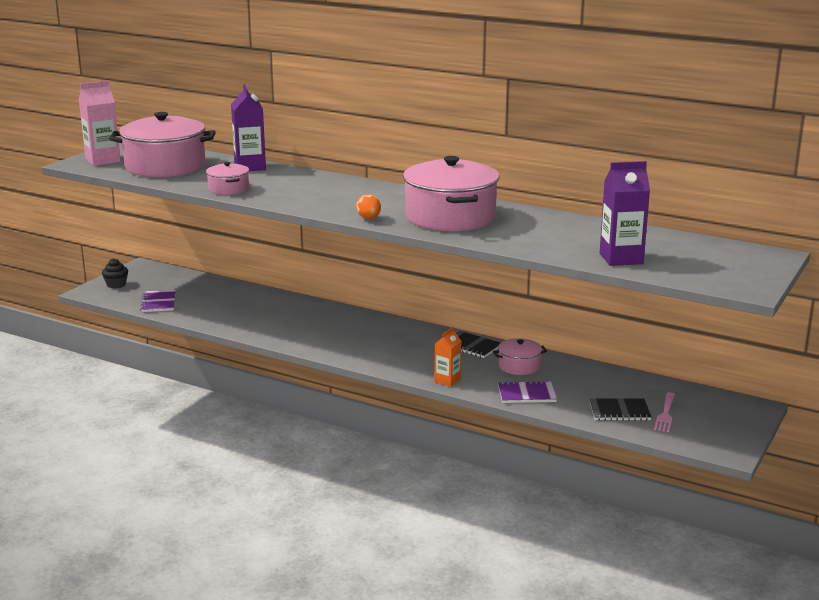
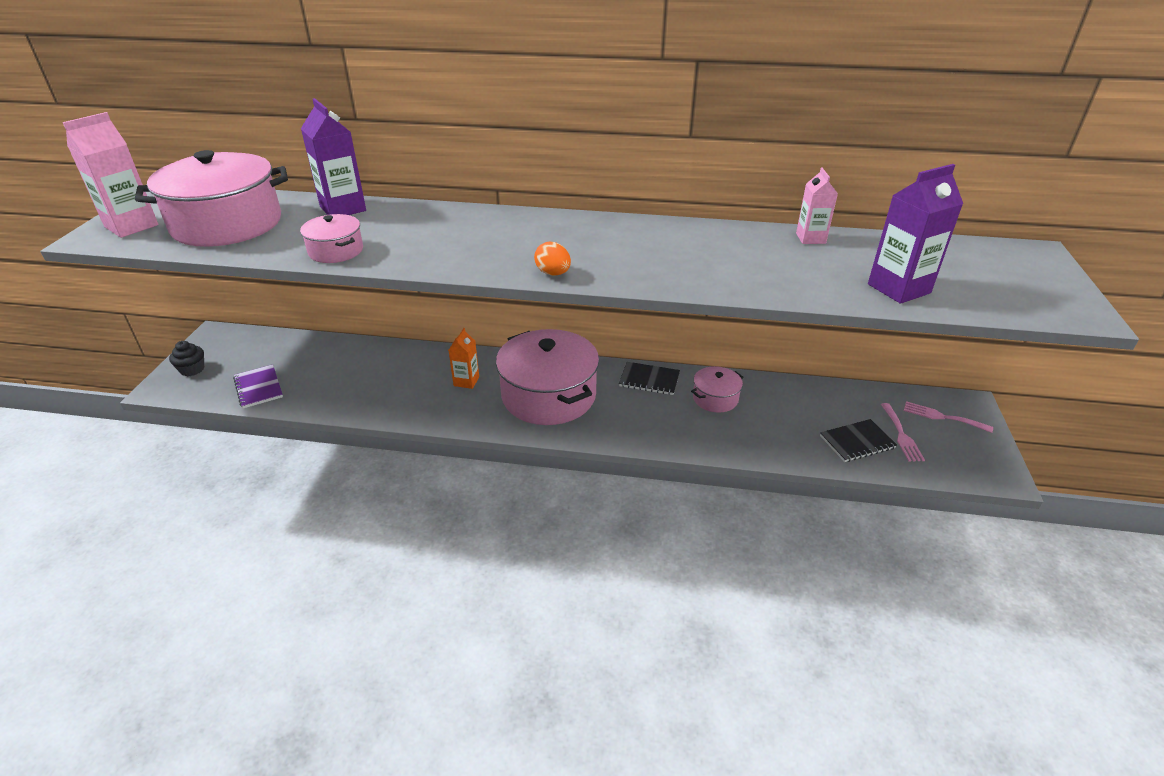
camera: 20 degrees left, 15 degrees up
(447, 381) = (657, 439): orange carton -> orange carton (466, 381)
(450, 217) = (648, 253): pink pot -> pink pot (548, 396)
(526, 394) = (751, 439): purple notebook -> none
(591, 224) = (810, 238): none -> pink carton
(717, 410) = (942, 417): none -> pink fork

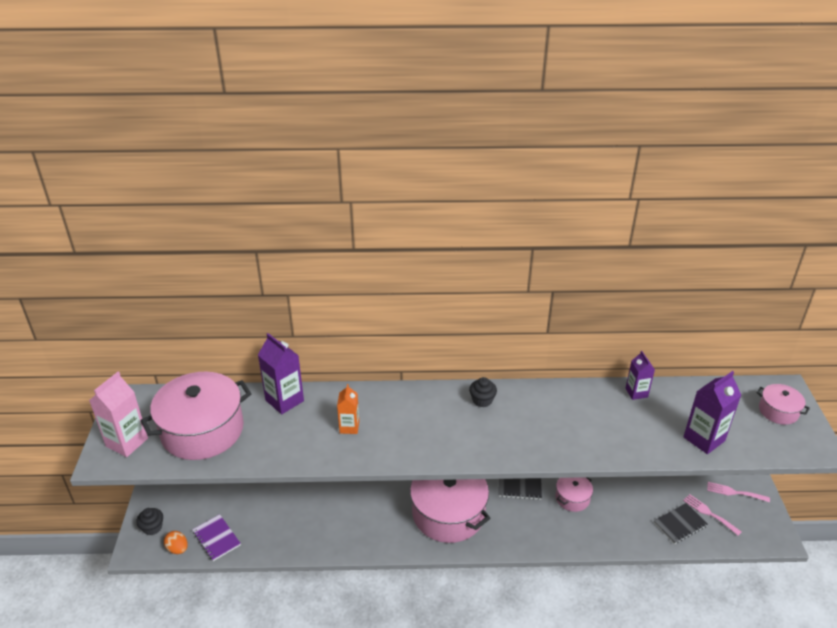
camera: 10 degrees left, 0 degrees up
(336, 251) = (302, 451): pink pot -> pink pot (778, 411)
(466, 381) = (380, 508): orange carton -> orange carton (349, 427)
(553, 273) = (470, 454): orange egg -> orange egg (178, 549)
(594, 228) = (482, 400): none -> black cupcake
(810, 238) = (636, 392): pink carton -> purple carton
(901, 435) = (709, 513): pink fork -> pink fork turned 150 degrees clockwise

